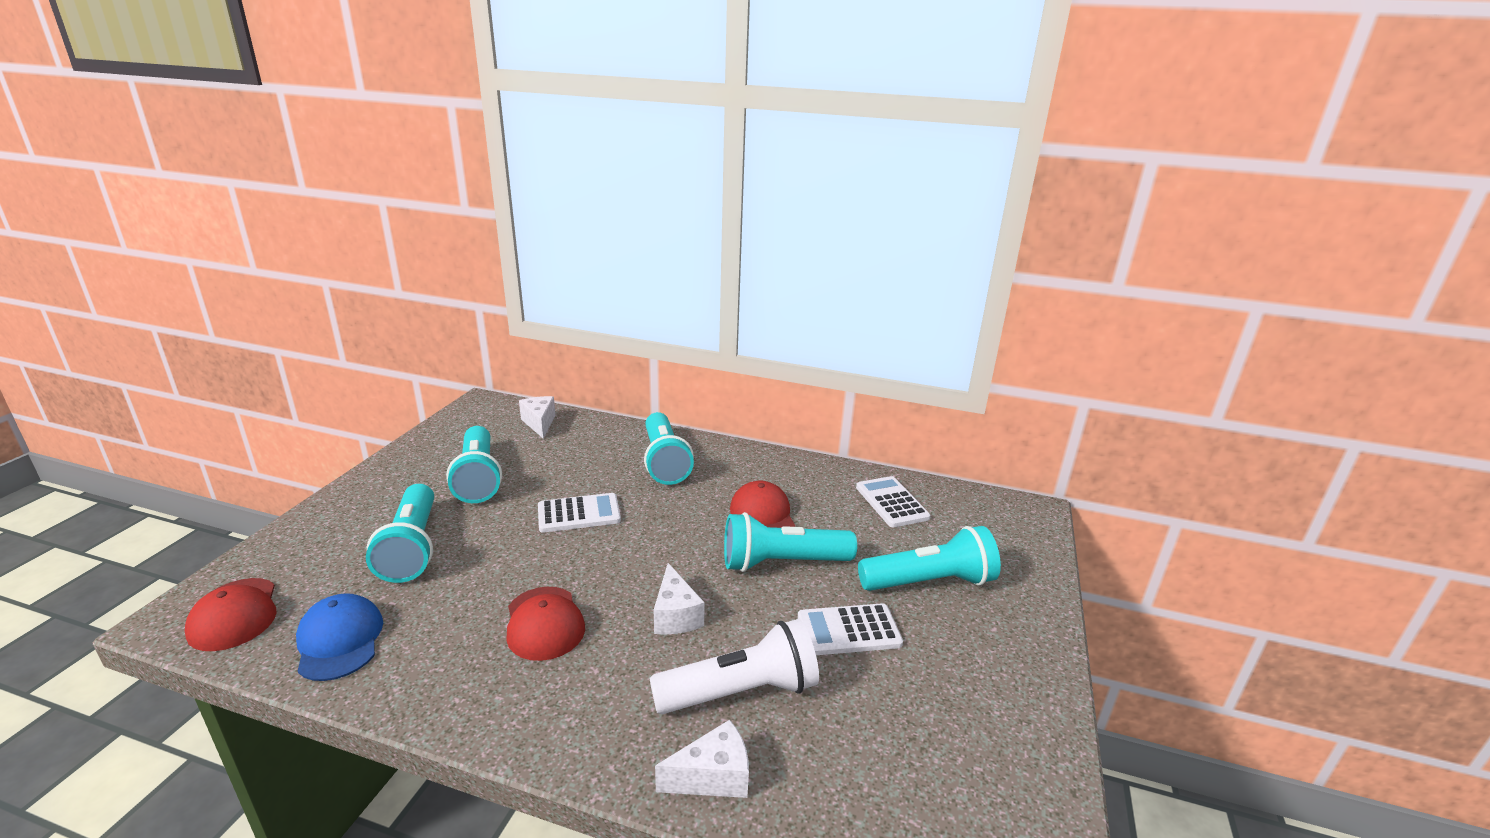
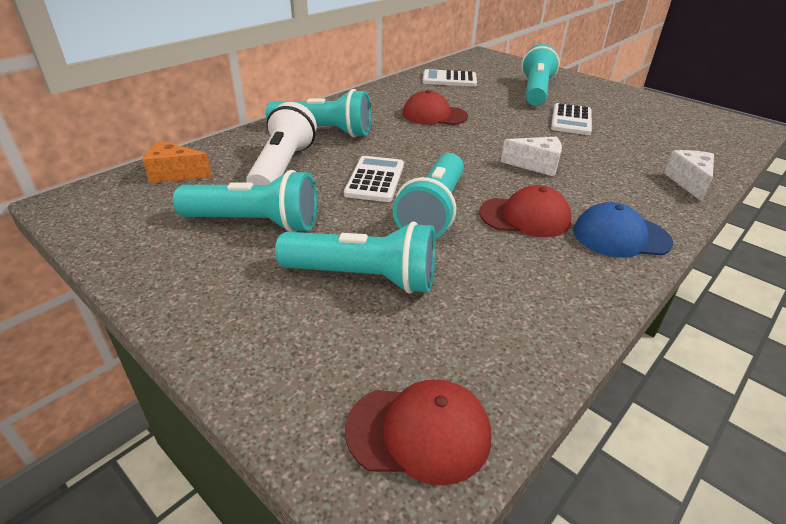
camera: 65 degrees left, 10 degrees up
(339, 640) = (507, 335): blue cap -> blue cap (621, 236)
(539, 423) = (175, 174): white cheese -> orange cheese
(740, 692) = (619, 160): white flashlight -> white flashlight (283, 167)
(782, 562) = (494, 122): turquoise flashlight -> turquoise flashlight (433, 211)

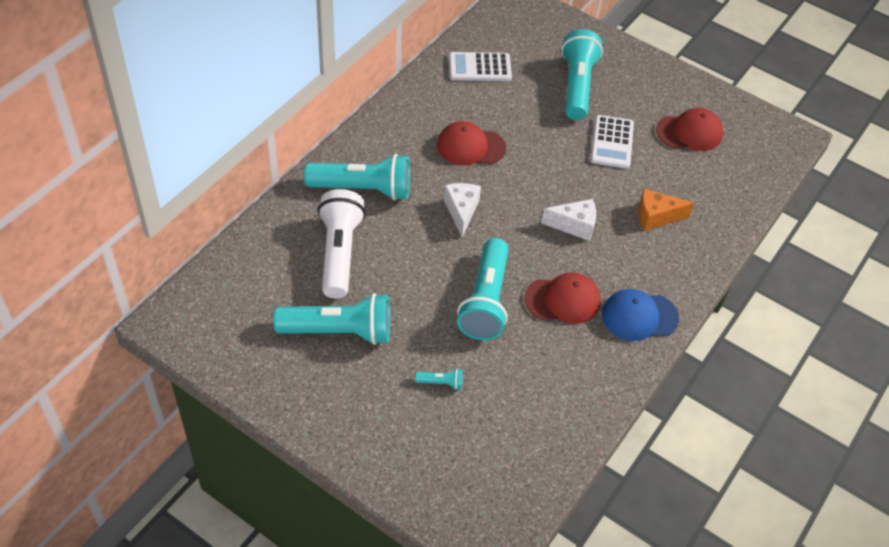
camera: 10 degrees left, 15 degrees up
(175, 174) = (243, 273): orange cheese -> orange cheese (656, 217)
(363, 277) = (441, 383): turquoise flashlight -> turquoise flashlight, size x0.41
(375, 179) = (428, 262): white calculator -> none
(419, 432) = (498, 502): red cap -> red cap (689, 132)
(689, 182) = (709, 237): white cheese -> white cheese (461, 211)

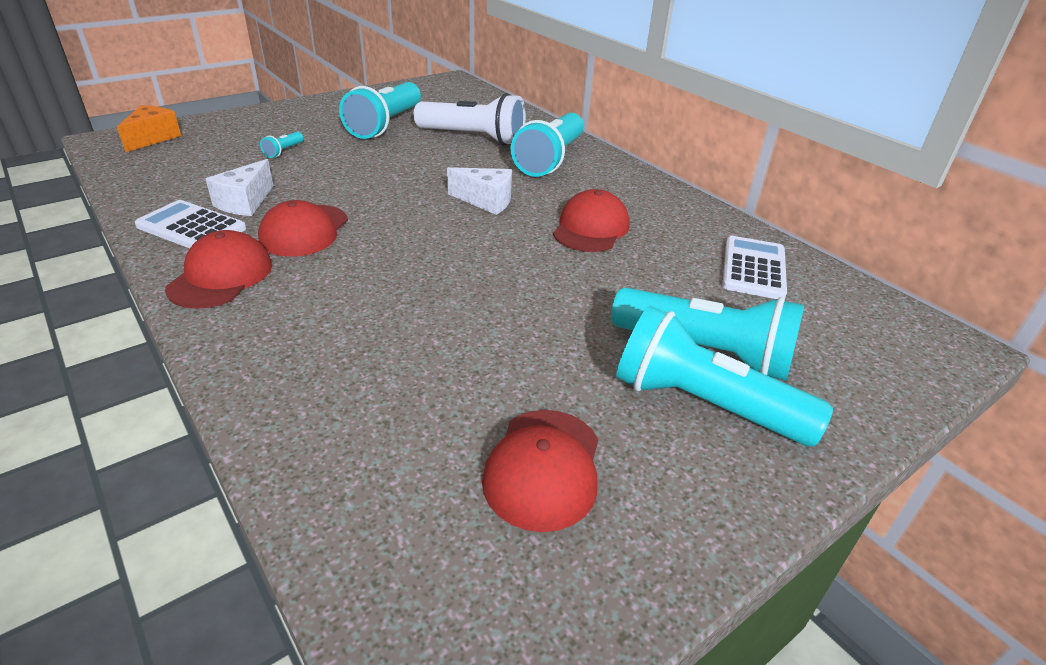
camera: 110 degrees right, 15 degrees down
(485, 301) = (351, 188): turquoise flashlight -> turquoise flashlight (704, 404)
(574, 225) = (409, 268): white cheese -> white cheese (245, 202)
(612, 142) = (554, 351): white calculator -> white calculator (191, 227)
(639, 316) = (221, 276): blue cap -> red cap
(656, 217) = (368, 347): orange cheese -> orange cheese (153, 138)

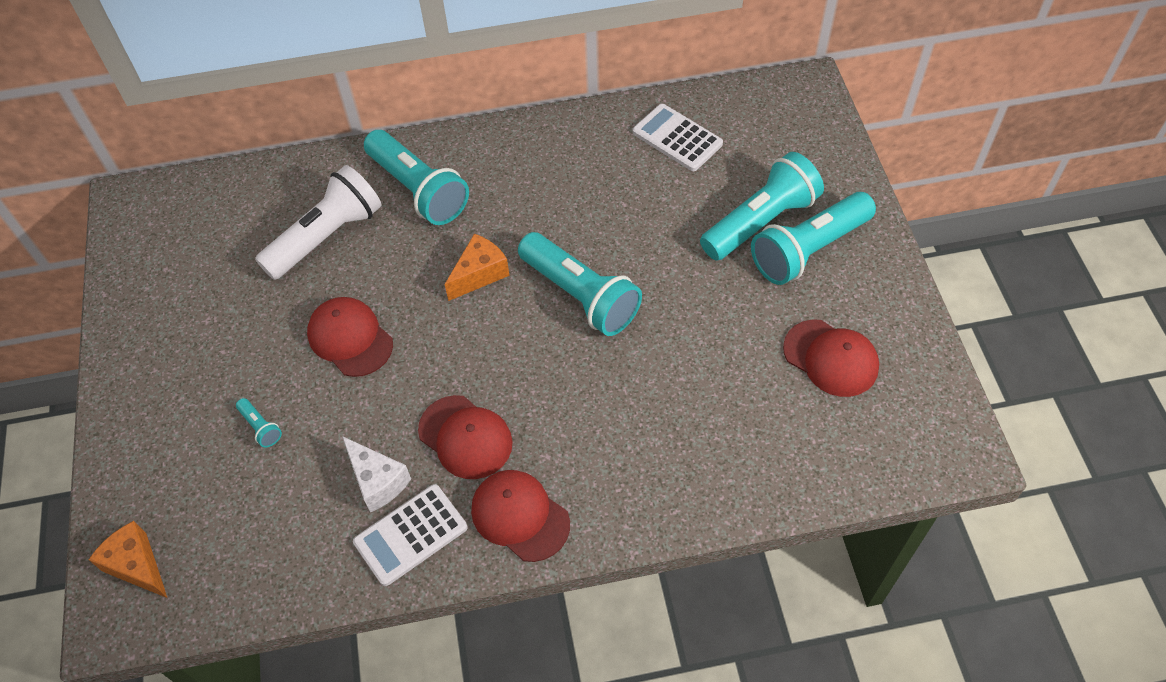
camera: 60 degrees left, 20 degrees up
(385, 125) = (239, 310): turquoise flashlight -> turquoise flashlight (580, 296)
(486, 201) = (479, 274): white cheese -> orange cheese
(591, 228) = (568, 215): red cap -> red cap (350, 338)

